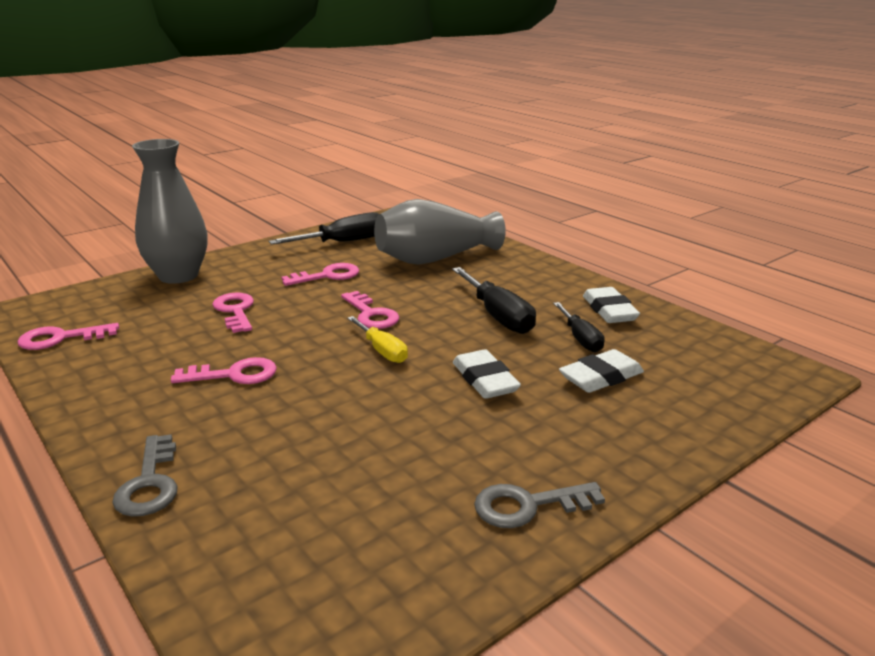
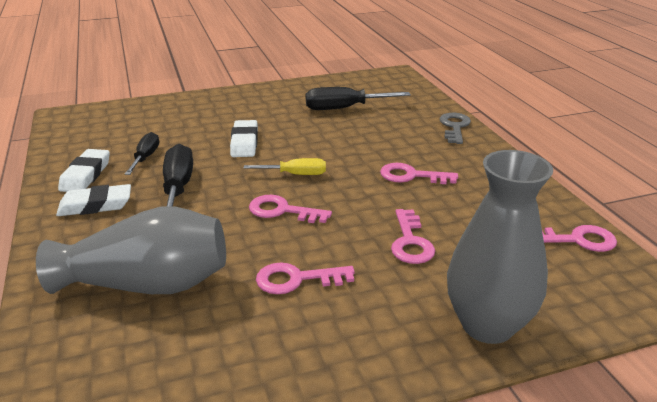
camera: 160 degrees left, 5 degrees up
(344, 242) = (236, 361): black screwdriver -> black screwdriver (344, 108)
(371, 314) = (282, 211): pink key -> pink key turned 60 degrees counterclockwise
(382, 351) = (296, 174): yellow screwdriver -> yellow screwdriver turned 105 degrees clockwise
(528, 506) = (281, 94): grey key -> none
(601, 377) = (173, 132): white eraser -> white eraser (95, 205)

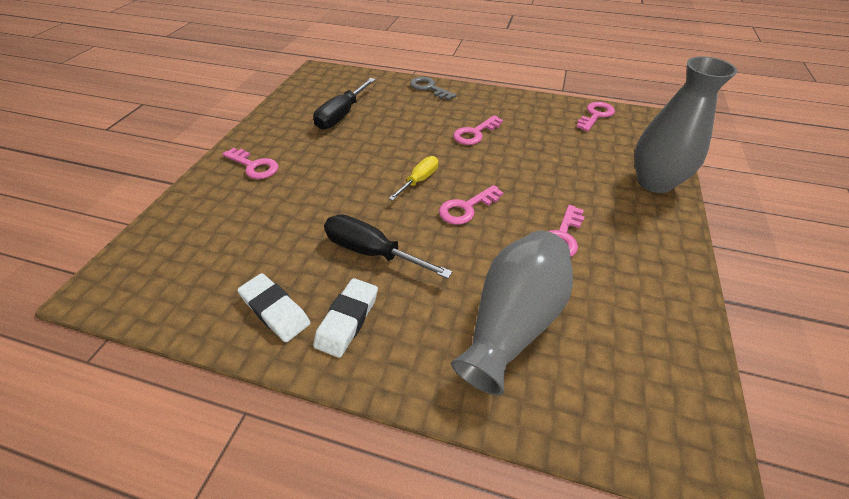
camera: 55 degrees left, 15 degrees up
(146, 157) = (289, 254): black screwdriver -> none
(244, 143) = (336, 185): white eraser -> none
(410, 242) = (554, 170): pink key -> pink key (254, 166)

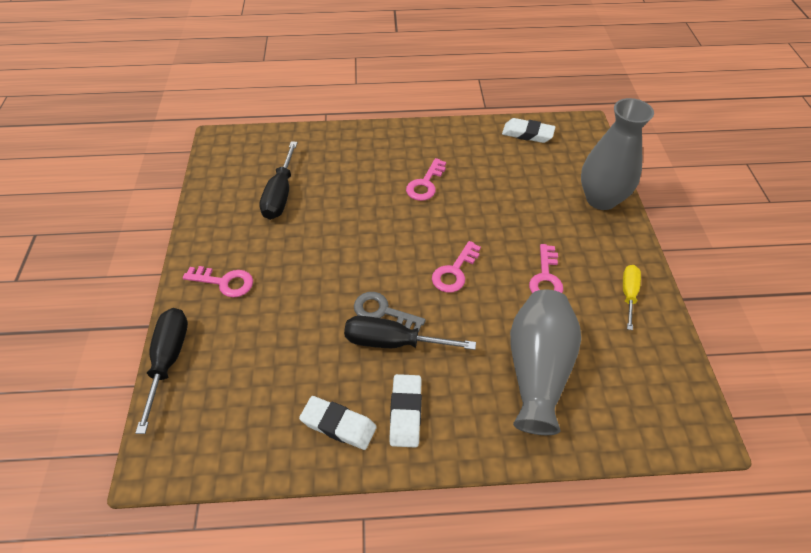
camera: 20 degrees left, 5 degrees up
(168, 212) = (169, 360): none -> black screwdriver
(419, 180) = (398, 253): yellow screwdriver -> yellow screwdriver (628, 294)
(429, 88) = (354, 137): grey key -> grey key (383, 312)
(595, 115) = (527, 134): pink key -> white eraser

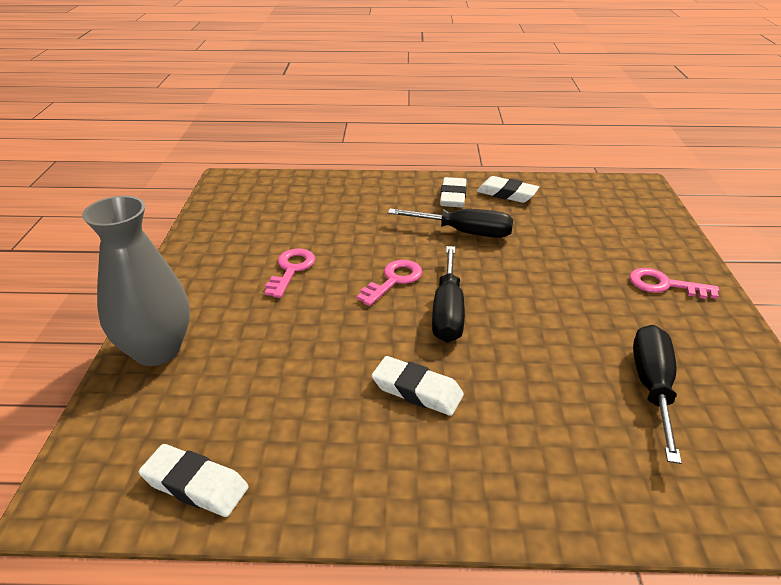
camera: 175 degrees left, 15 degrees down
(169, 360) = (677, 232): black screwdriver -> black screwdriver (447, 312)
(383, 312) = (476, 253): grey key -> none
(425, 184) = (417, 390): pink key -> white eraser
(537, 370) = (335, 211): grey vase -> none
(628, 294) = (211, 253): yellow screwdriver -> none

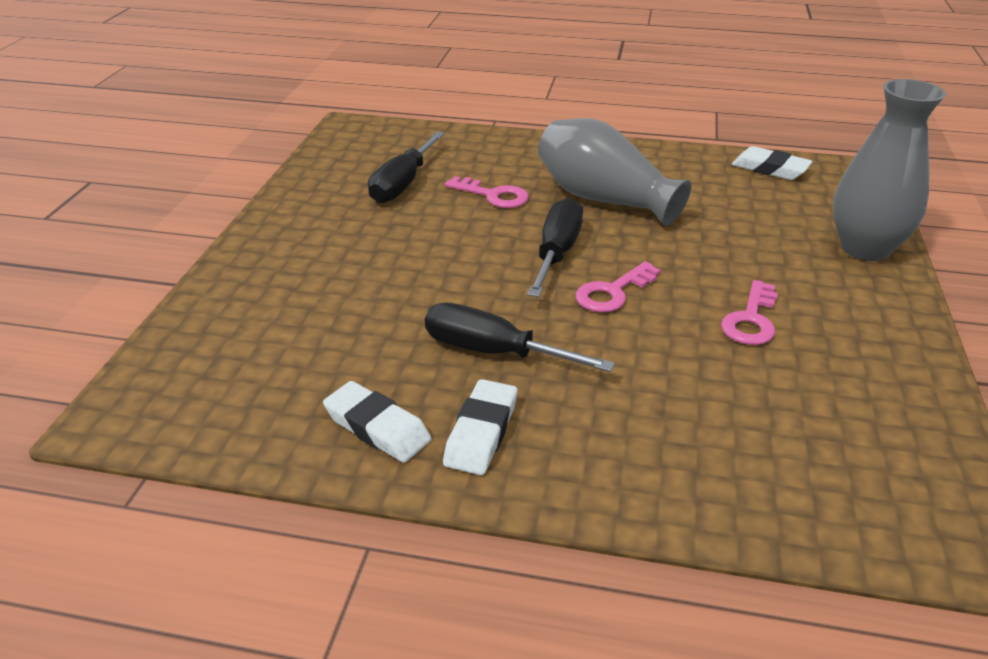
camera: 170 degrees left, 0 degrees up
(417, 390) = (603, 199): white eraser -> grey vase
(665, 285) = (292, 255): pink key -> pink key (493, 195)

